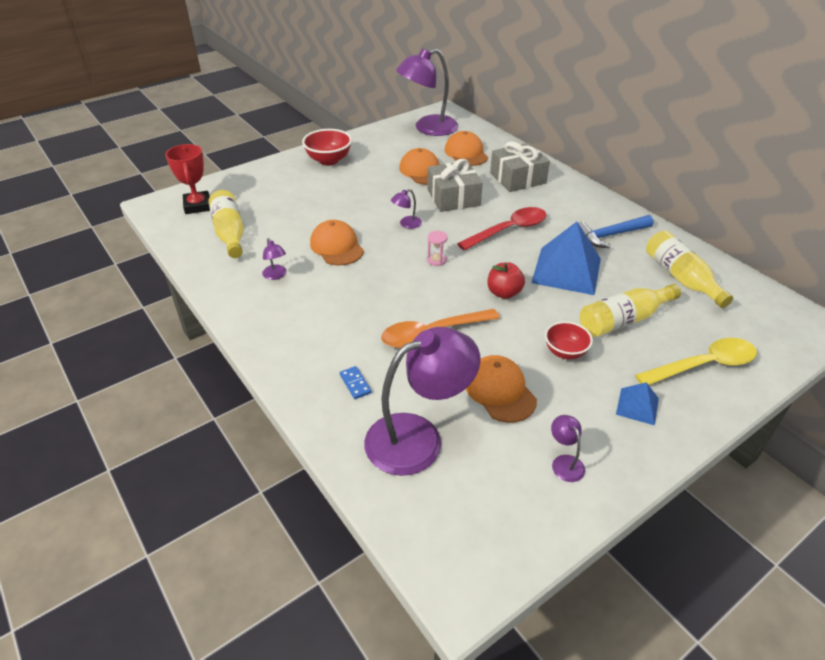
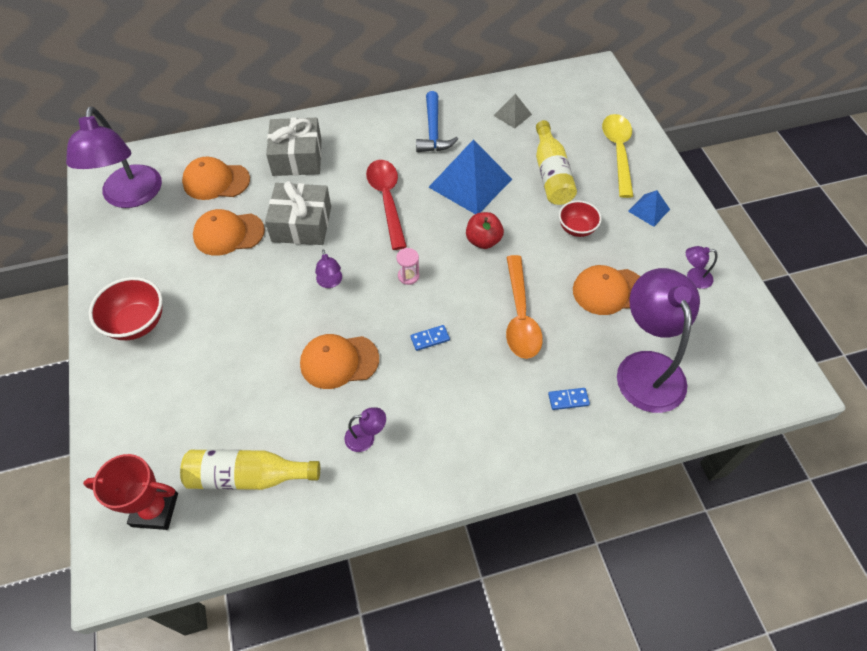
camera: 70 degrees left, 15 degrees up
(380, 286) = (430, 338): none -> blue domino
(680, 278) = (512, 115): yellow bottle -> grey pyramid

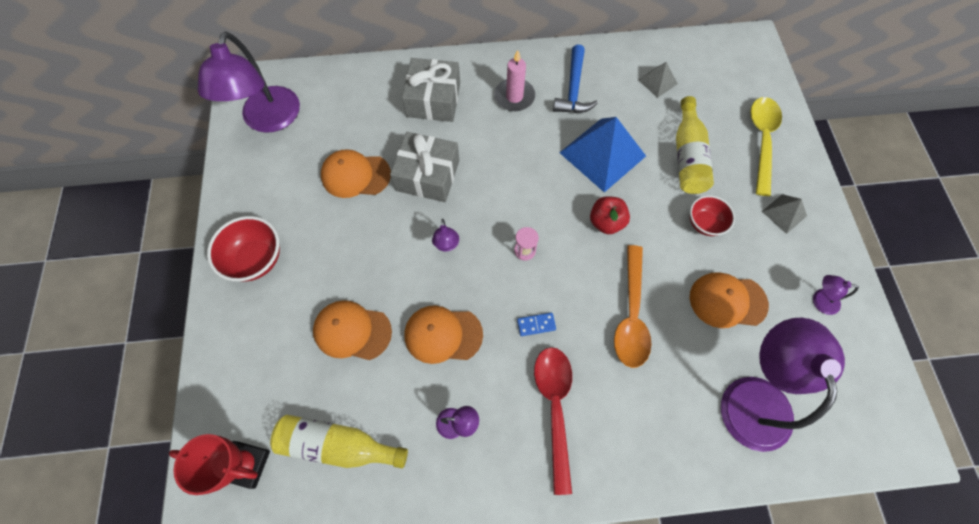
camera: 10 degrees right, 10 degrees up
(216, 181) = (351, 115): orange cap -> orange cap (352, 331)
(377, 145) = (514, 97): none -> pink candle
(387, 200) = (515, 161): red spoon -> red spoon (554, 407)
(568, 400) = (666, 418): blue domino -> none
(649, 210) = (784, 213): blue pyramid -> grey pyramid

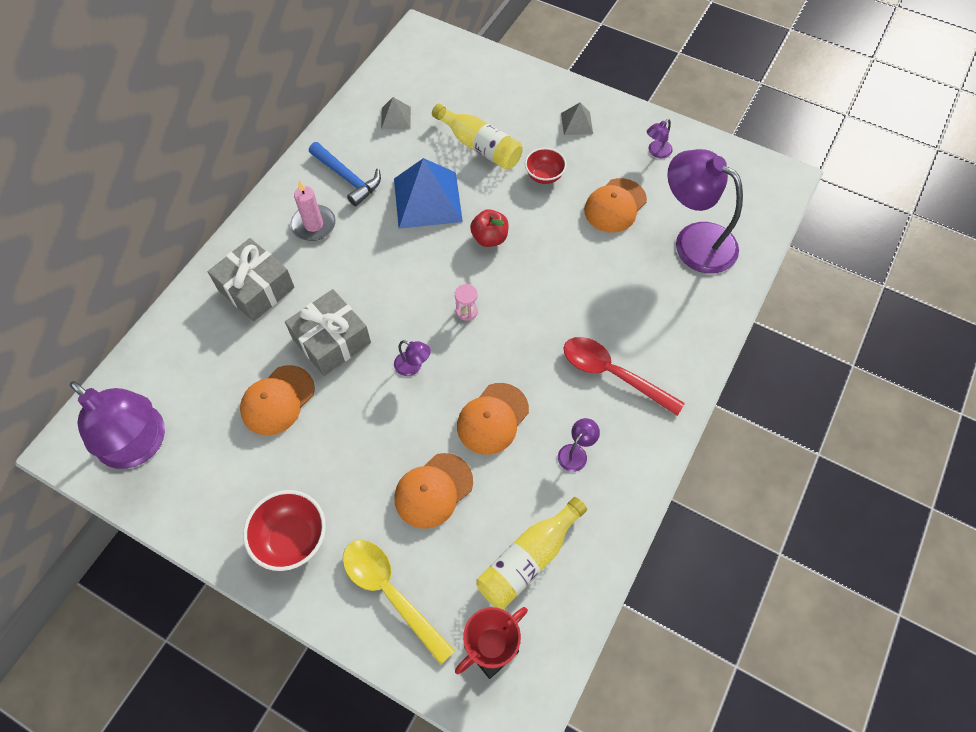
camera: 55 degrees left, 5 degrees down
(536, 324) = (537, 344): blue domino -> none
(631, 315) = (578, 273): orange spoon -> none
(761, 141) = (508, 92): yellow spoon -> yellow spoon (390, 593)

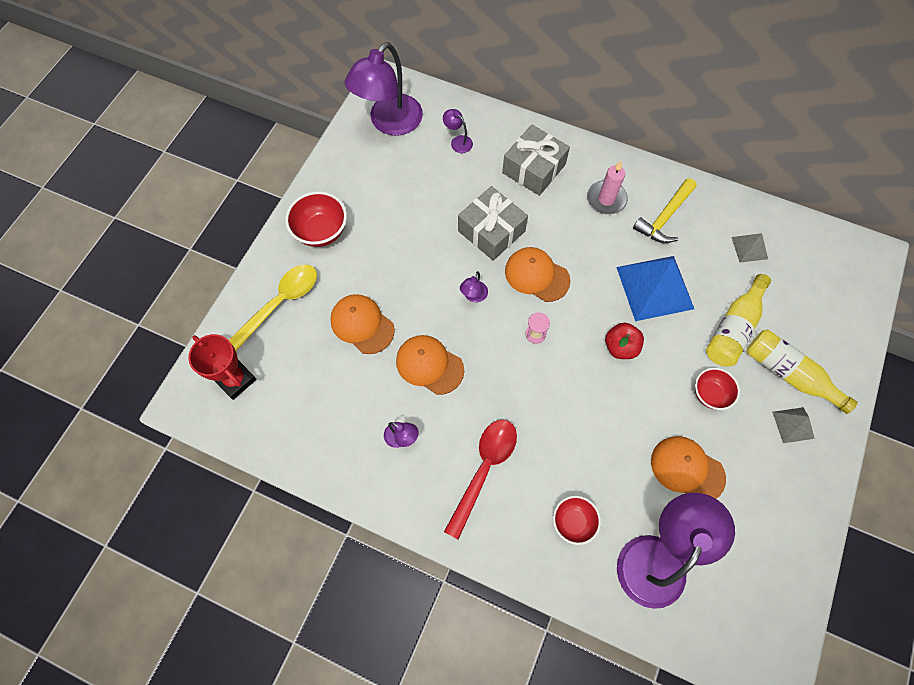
camera: 85 degrees right, 5 degrees up
(277, 400) = (433, 202): orange cap -> orange cap (536, 275)
(347, 178) = (664, 217): blue hammer -> yellow hammer
(528, 559) = (305, 403): yellow bottle -> yellow bottle (788, 374)
(656, 152) = (774, 515): purple lamp -> purple lamp (458, 141)
(664, 302) = (573, 522): none -> red bowl

